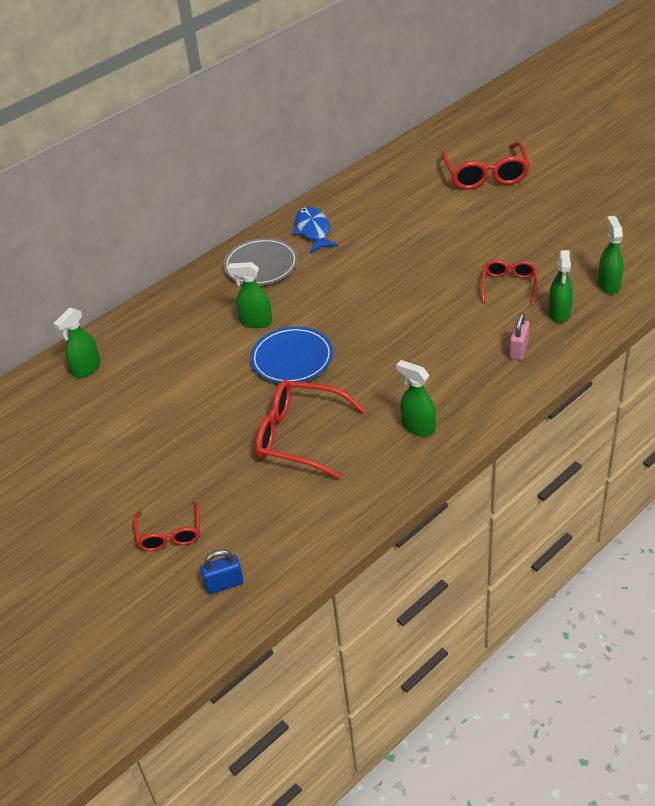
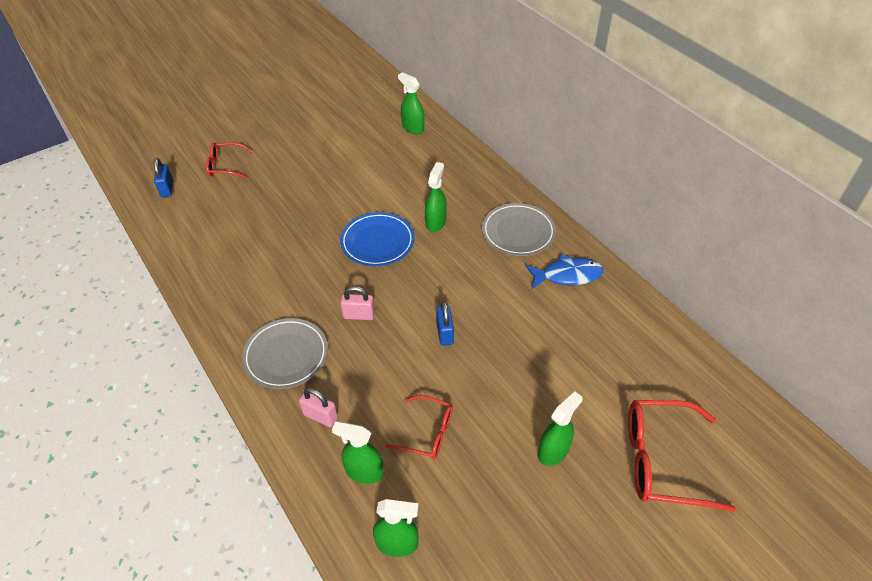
camera: 95 degrees right, 5 degrees up
(301, 436) = (282, 239): red glasses -> none
(396, 351) = (359, 315): none -> pink padlock
(402, 292) = (445, 333): none -> blue padlock
(418, 426) = (255, 315): green spray bottle -> green spray bottle (553, 451)
(461, 389) = (286, 355): none -> grey plate

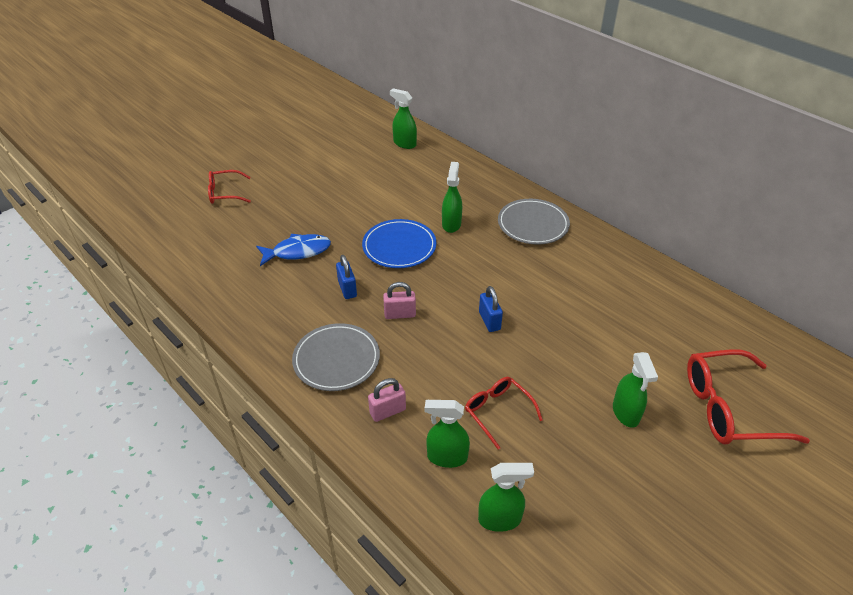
camera: 10 degrees left, 5 degrees down
(167, 189) = (169, 220): blue padlock -> blue padlock (347, 289)
(320, 416) = (387, 411): pink padlock -> pink padlock turned 45 degrees counterclockwise
(426, 432) = (498, 412): red glasses -> red glasses turned 135 degrees counterclockwise
(553, 451) = (626, 413): green spray bottle -> green spray bottle turned 135 degrees clockwise
(567, 275) = (590, 257): blue fish -> blue fish (298, 251)

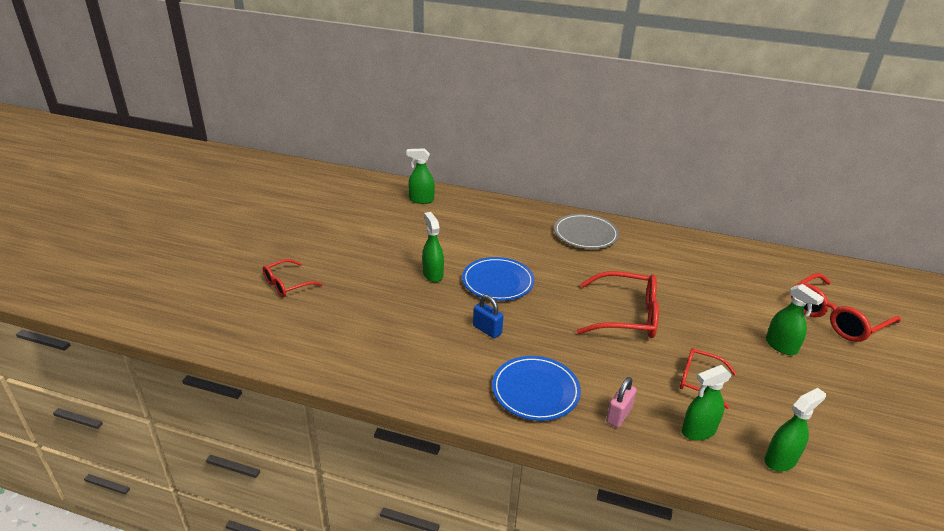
camera: 30 degrees left, 10 degrees down
(298, 251) = (411, 313): blue fish -> none
(336, 359) = (535, 391): grey plate -> blue plate
(400, 314) = (551, 335): pink padlock -> none
(451, 224) = (523, 252): green spray bottle -> green spray bottle (432, 274)
(489, 321) = (625, 315): blue padlock -> red glasses

